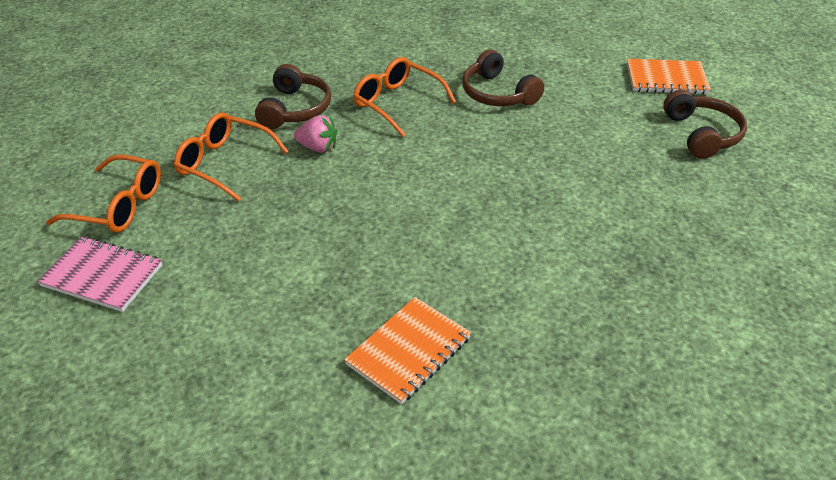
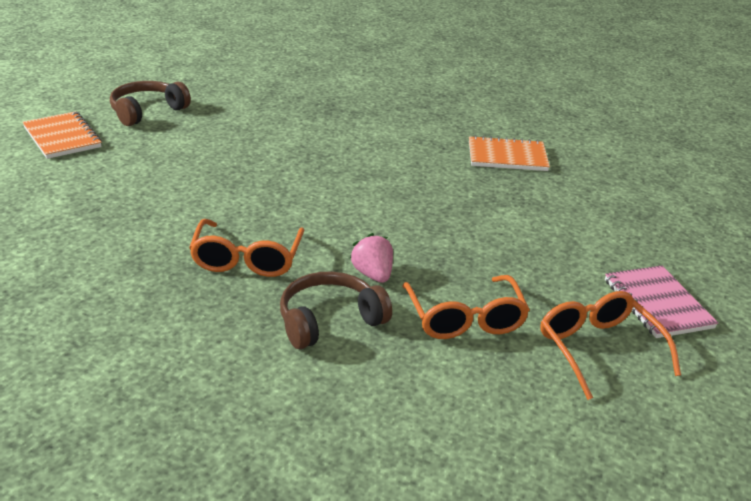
camera: 130 degrees left, 10 degrees down
(498, 93) = (169, 209): brown headphones -> none

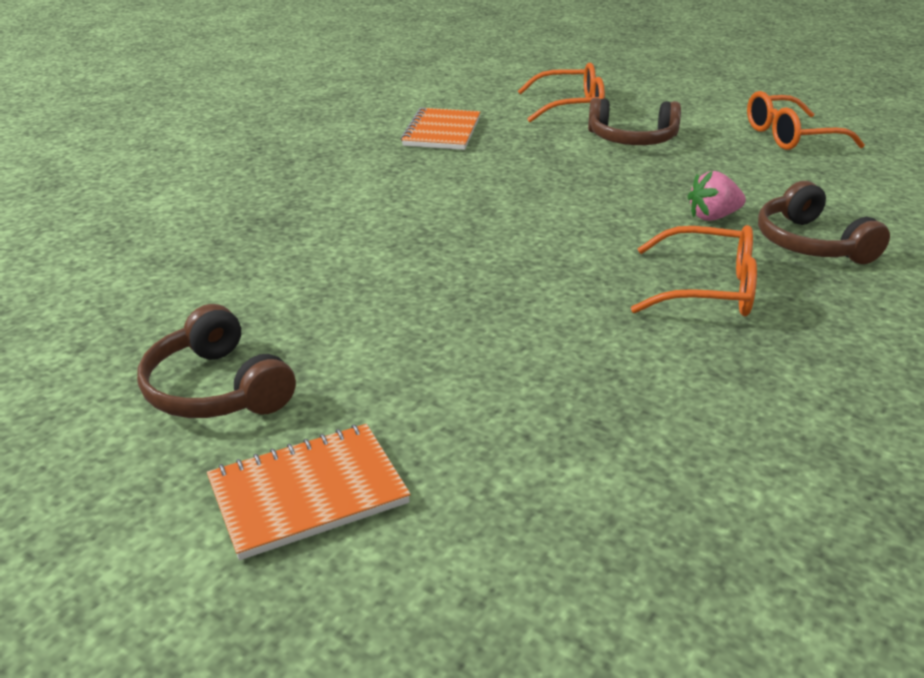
camera: 80 degrees left, 0 degrees up
(464, 318) = (772, 181): orange glasses -> orange glasses (570, 107)
(537, 246) = (632, 139): none -> brown headphones
(657, 304) = (713, 109): pink notebook -> none

